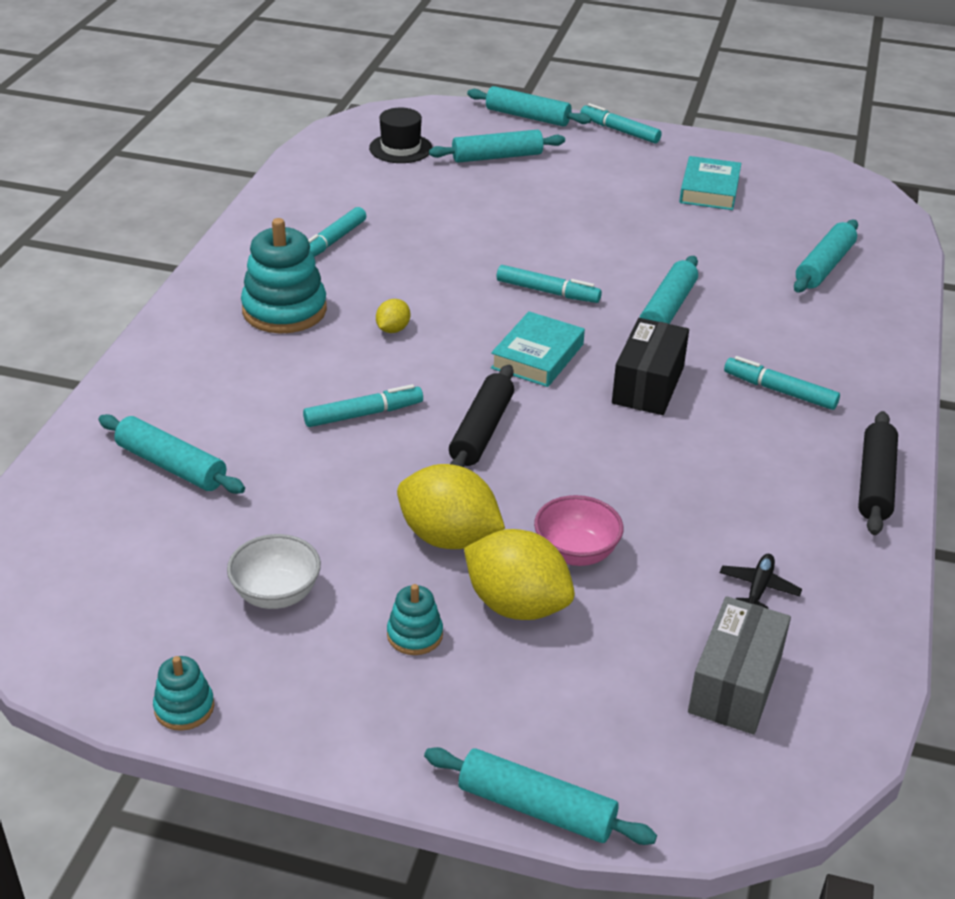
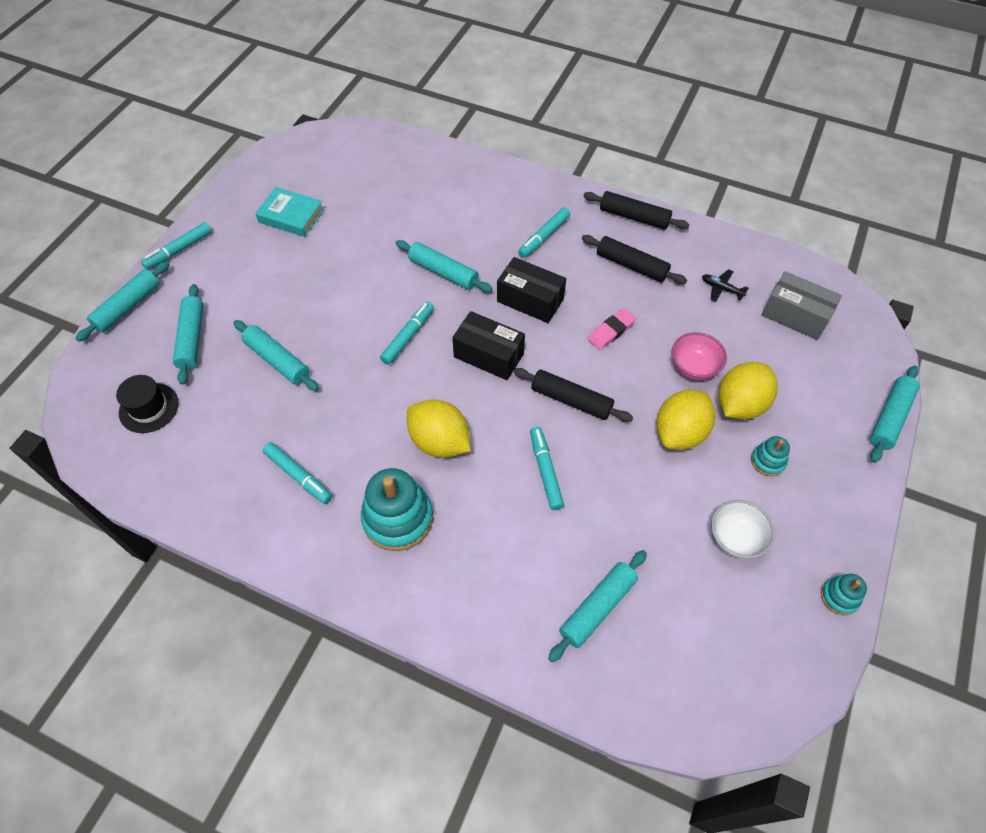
camera: 80 degrees left, 20 degrees up
(393, 329) = (439, 442): yellow lemon -> yellow lemon, size x2.09
(537, 356) = (489, 355): turquoise book -> black box
(618, 464) = (611, 331): none -> pink eraser
(762, 482) = (631, 266): none -> black rolling pin
(824, 266) = (409, 181): turquoise rolling pin -> turquoise rolling pin (277, 360)

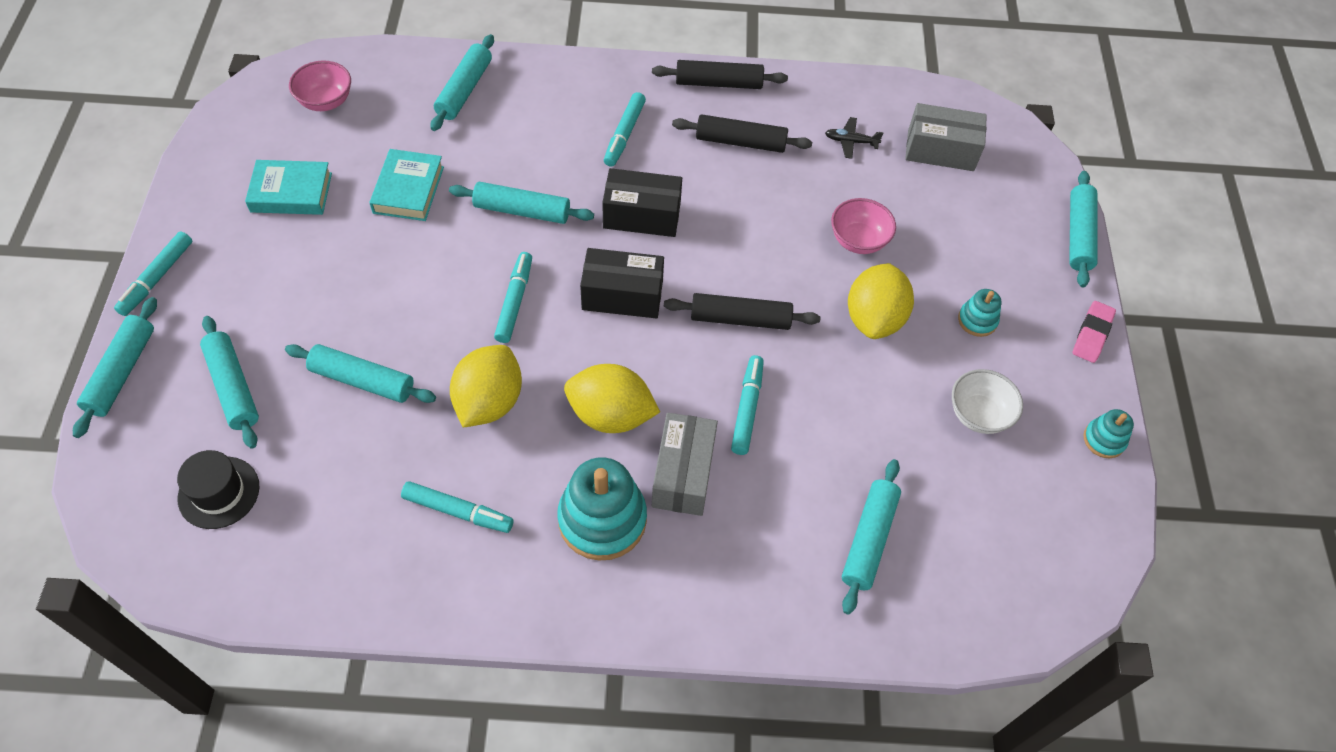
camera: 25 degrees left, 0 degrees up
(343, 159) = (326, 101): none -> pink bowl
(370, 235) = (408, 190): none -> turquoise book
(442, 175) = (464, 90): none -> turquoise rolling pin
(473, 504) = (683, 474): none -> grey box
(545, 471) = (747, 408): turquoise marker -> turquoise marker turned 45 degrees clockwise
(611, 331) = (751, 226): pink eraser -> pink eraser (1092, 334)
(740, 404) = (924, 267): yellow lemon -> yellow lemon (489, 402)

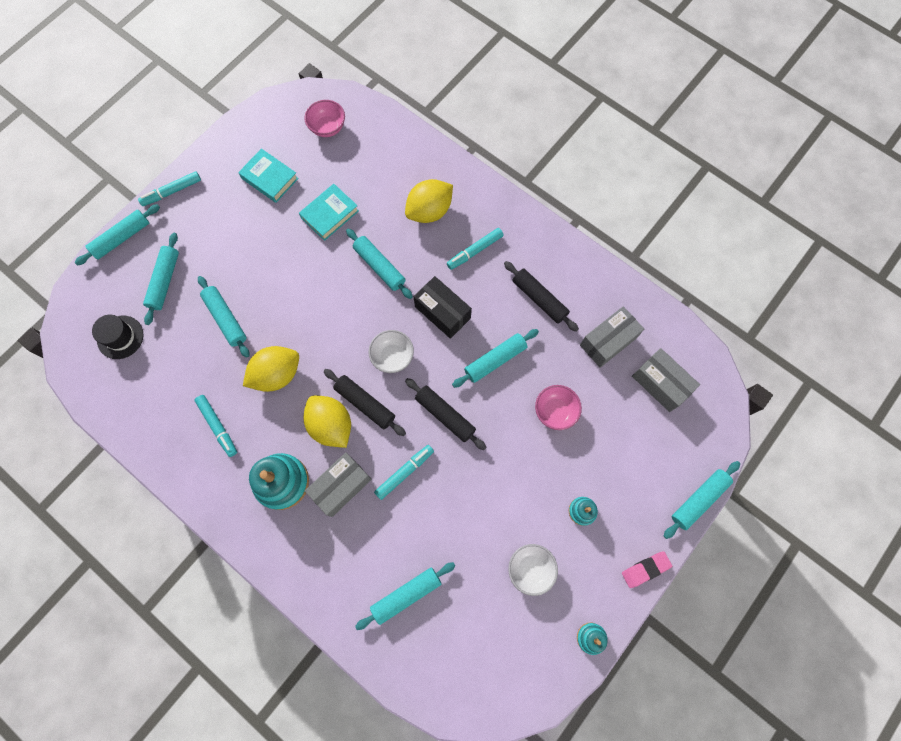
camera: 40 degrees right, 15 degrees up
(464, 90) = (407, 164): turquoise rolling pin -> turquoise rolling pin (495, 360)
(514, 301) = (333, 322): turquoise marker -> none
(622, 295) = (392, 356): black box -> white bowl
(718, 83) = (559, 249): black rolling pin -> black rolling pin (365, 404)
(851, 141) = (608, 341): black plane -> grey box
(874, 318) = (521, 467): yellow lemon -> yellow lemon (429, 211)

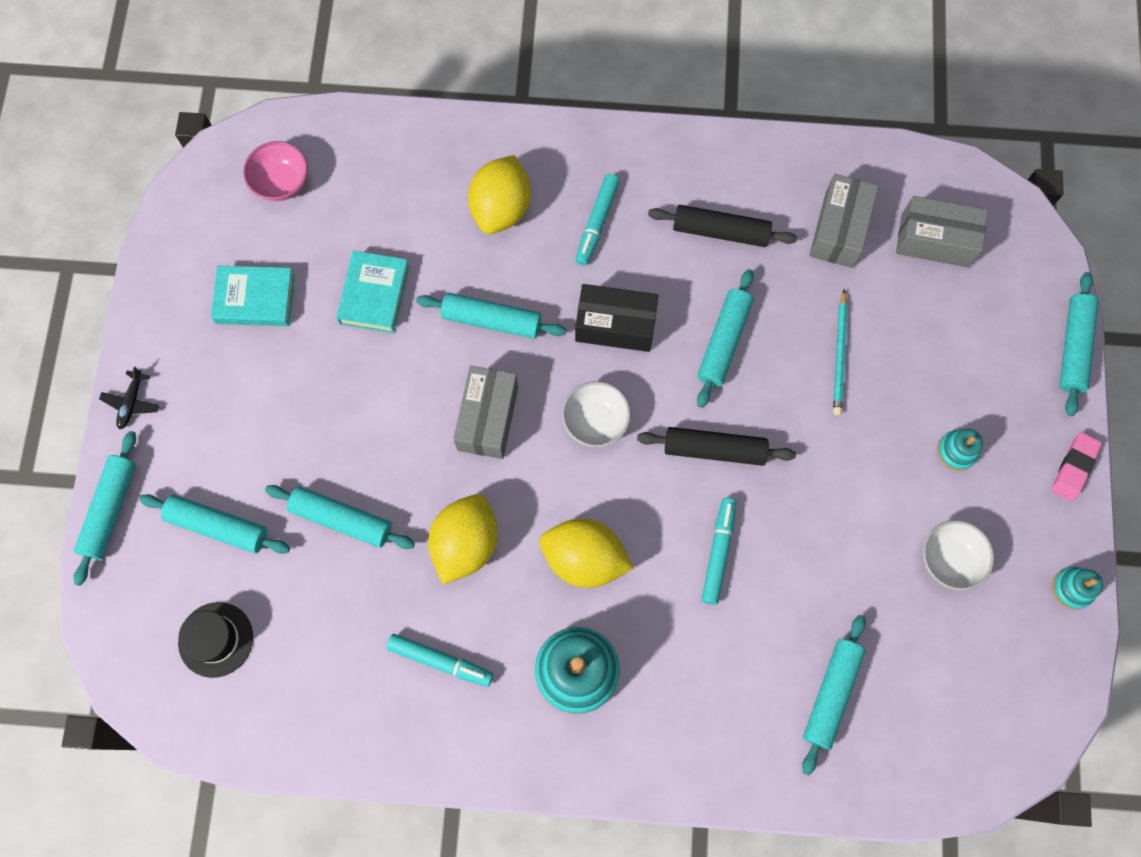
camera: 35 degrees left, 0 degrees up
(164, 281) = (218, 526): turquoise rolling pin -> turquoise rolling pin turned 45 degrees counterclockwise
(172, 192) = (132, 402): turquoise marker -> black plane
(341, 486) = (654, 623): grey box -> grey box (487, 418)
(365, 404) = (606, 503): black rolling pin -> none
(555, 411) = (839, 355): pink bowl -> turquoise pencil

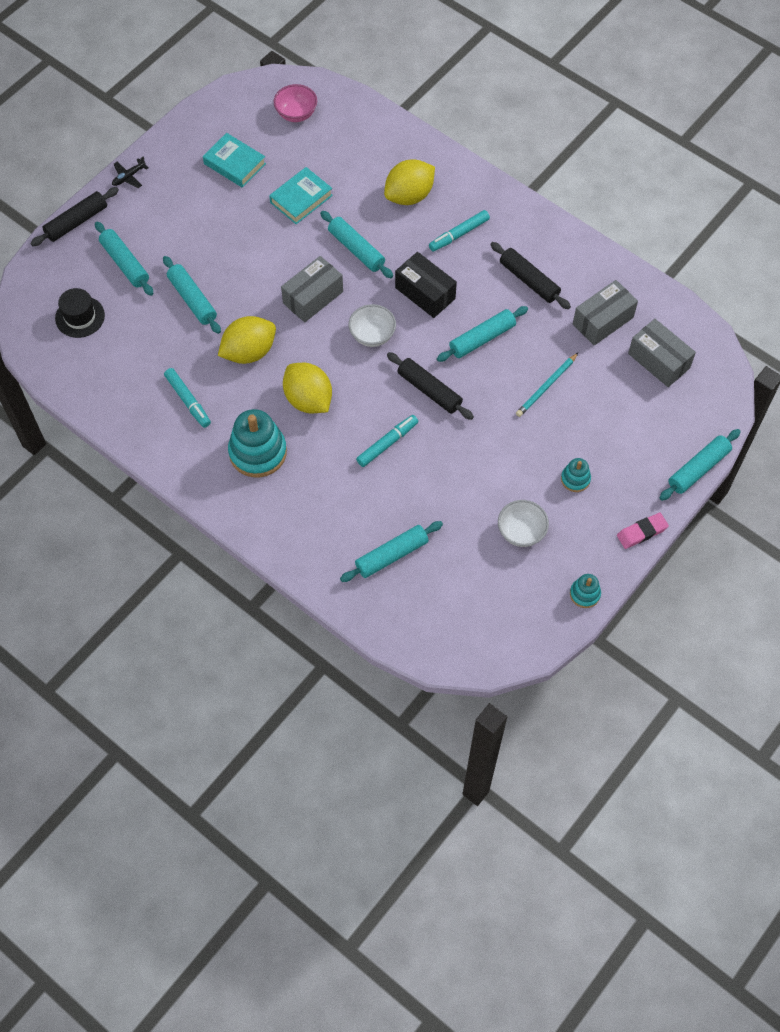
camera: 35 degrees right, 10 degrees down
(110, 510) = (76, 222): turquoise rolling pin -> black rolling pin

